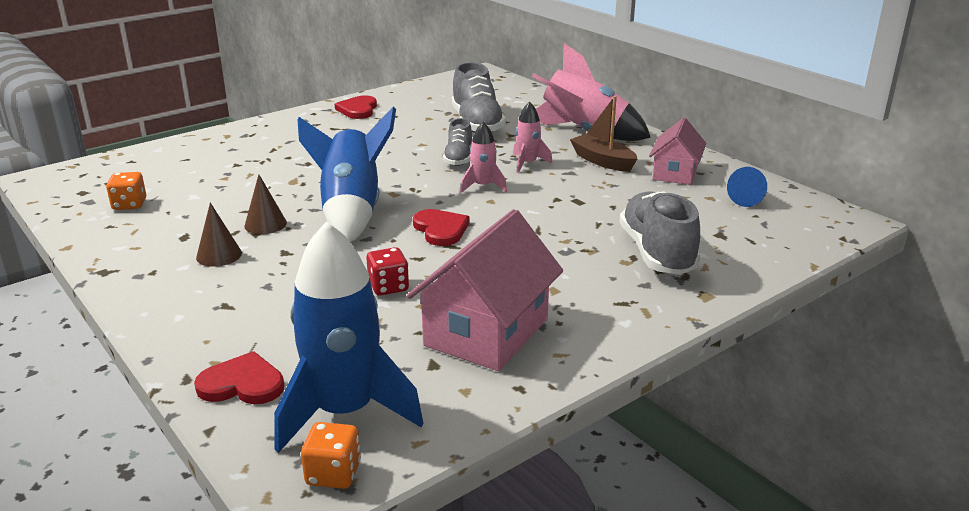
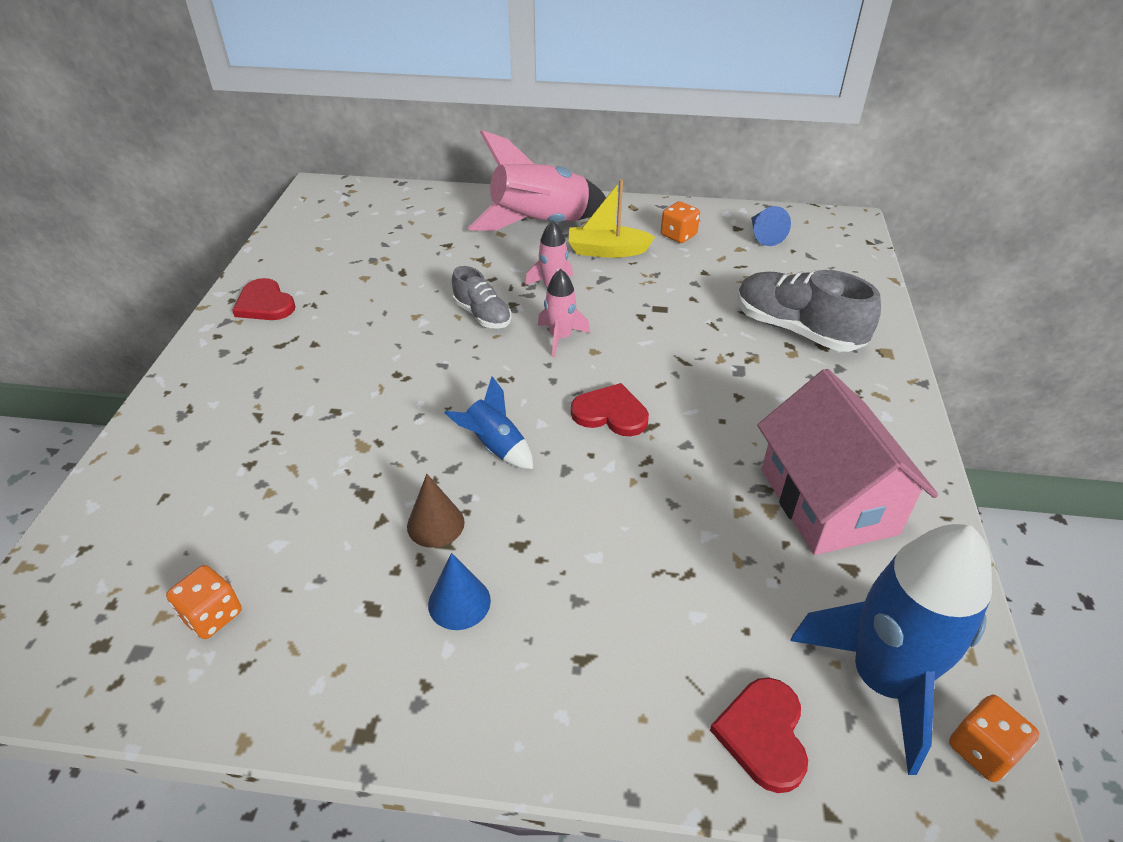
camera: 45 degrees left, 15 degrees up
(219, 255) = (459, 602): brown cone -> blue cone
(242, 384) = (763, 734): red heart -> red heart turned 45 degrees counterclockwise
(351, 212) = (495, 447): blue rocket -> blue rocket, size x0.49
(388, 287) = (681, 513): red dice -> none
(476, 124) = (427, 261): grey shoe -> none
(603, 161) = (607, 251): brown boat -> yellow boat
(675, 173) = (678, 235): pink house -> orange dice

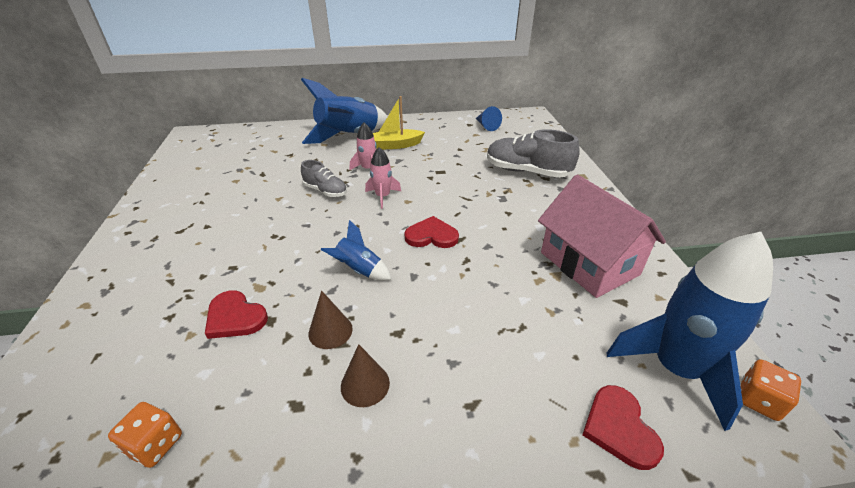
camera: 15 degrees left, 5 degrees down
(265, 304) = (163, 206): red heart -> red heart (235, 317)
(459, 602) = (365, 384): blue cone -> brown cone
(540, 225) = (348, 136): pink rocket -> blue rocket
(678, 235) = (436, 132): orange dice -> none

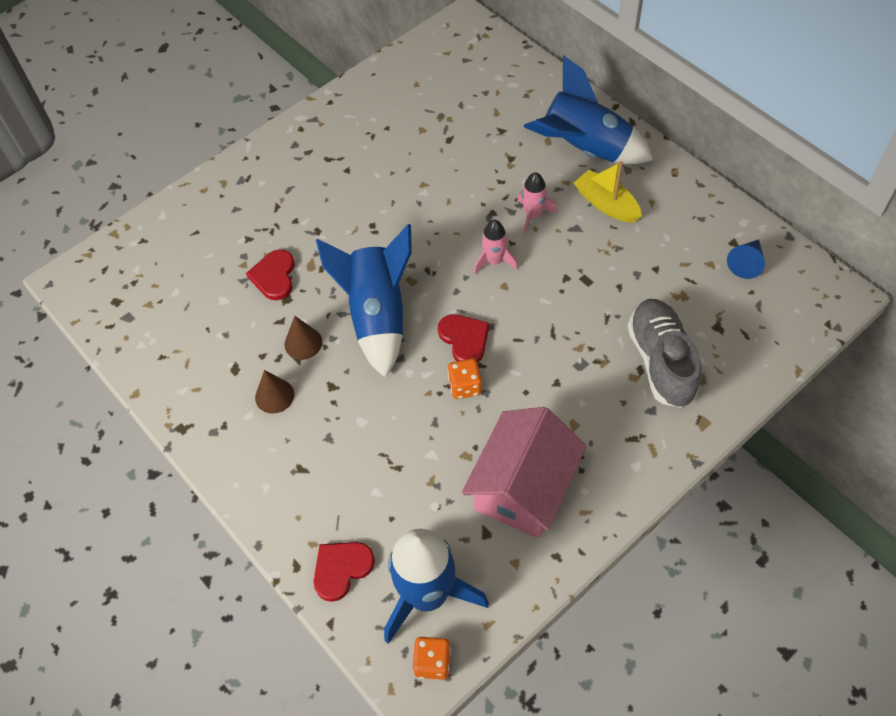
camera: 60 degrees right, 20 degrees up
(155, 444) = (168, 320): orange dice -> orange dice (465, 386)
(325, 191) = (464, 210): grey shoe -> none
(359, 270) = (377, 316): blue rocket -> blue rocket, size x2.04

